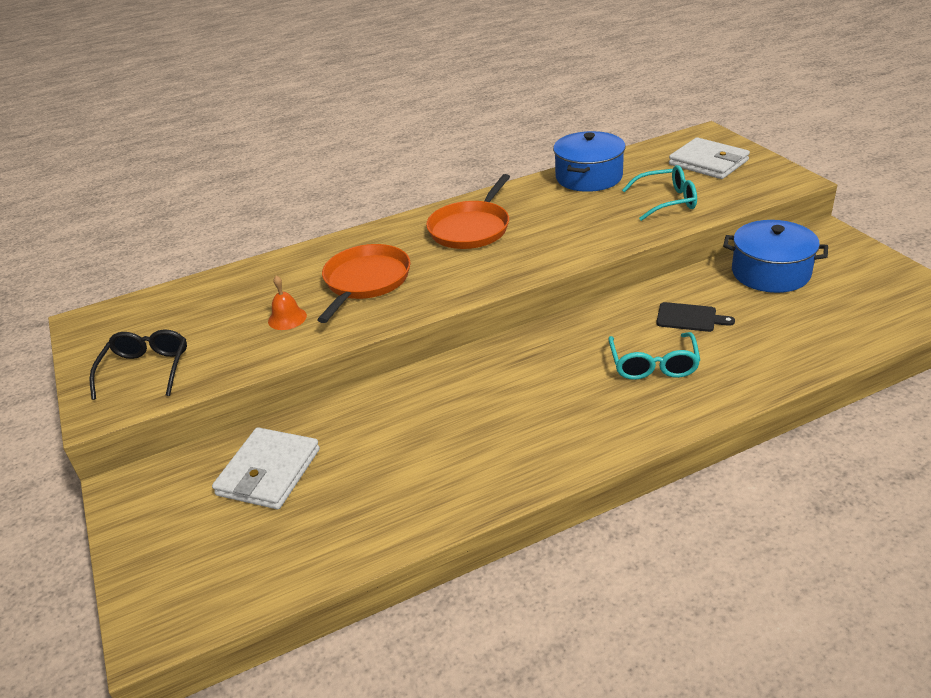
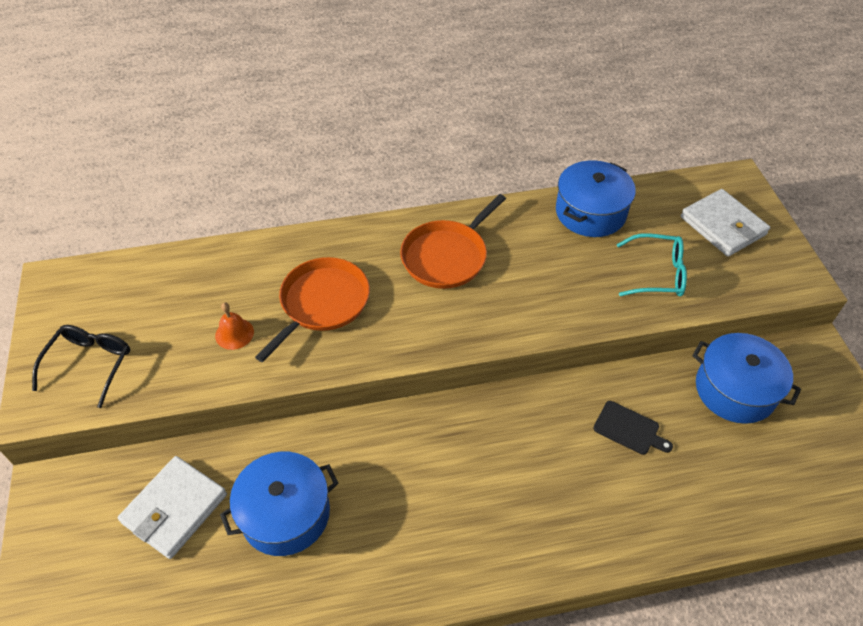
camera: 10 degrees right, 15 degrees up
(385, 449) = (285, 513): none -> blue pot
(653, 365) = (570, 483): turquoise glasses -> none

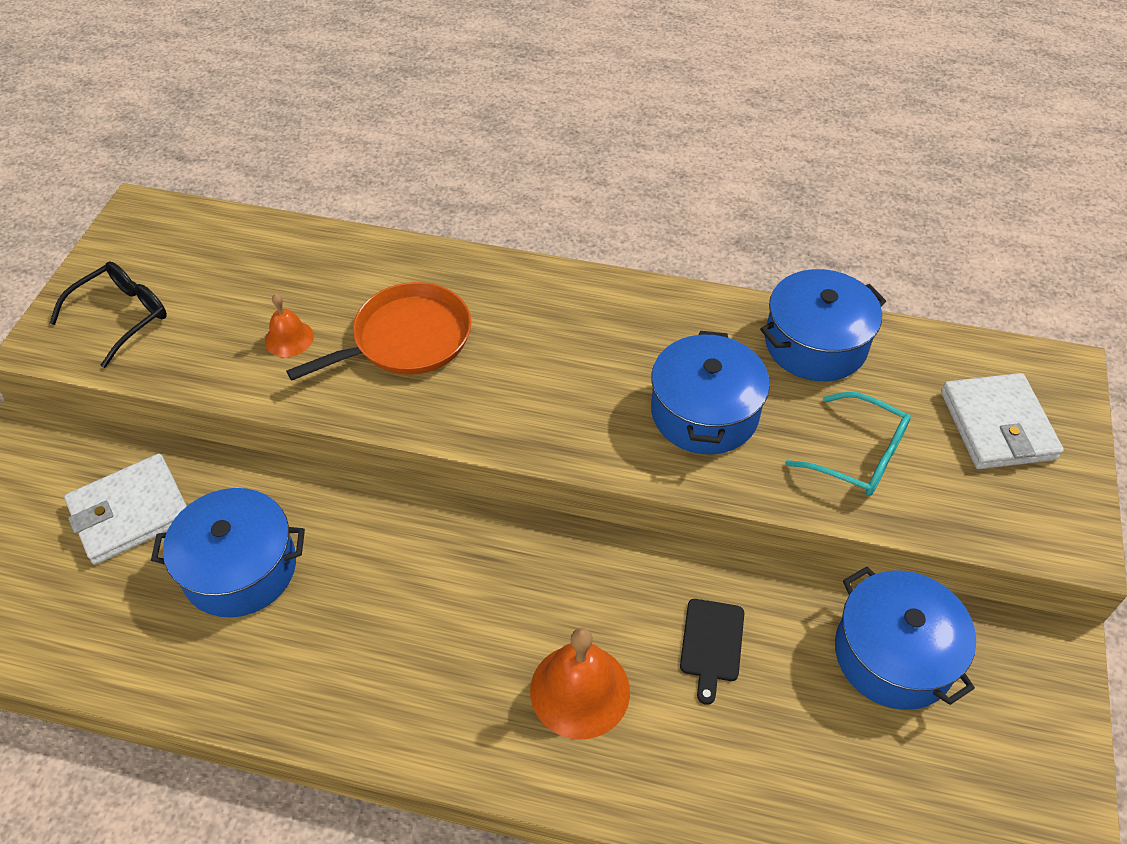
camera: 25 degrees right, 0 degrees up
(447, 256) = (590, 335): orange pan -> none
(550, 281) = (704, 412): none -> blue pot
(567, 494) = (580, 690): none -> orange bell
(629, 429) = (711, 644): black cutting board -> black cutting board turned 45 degrees clockwise

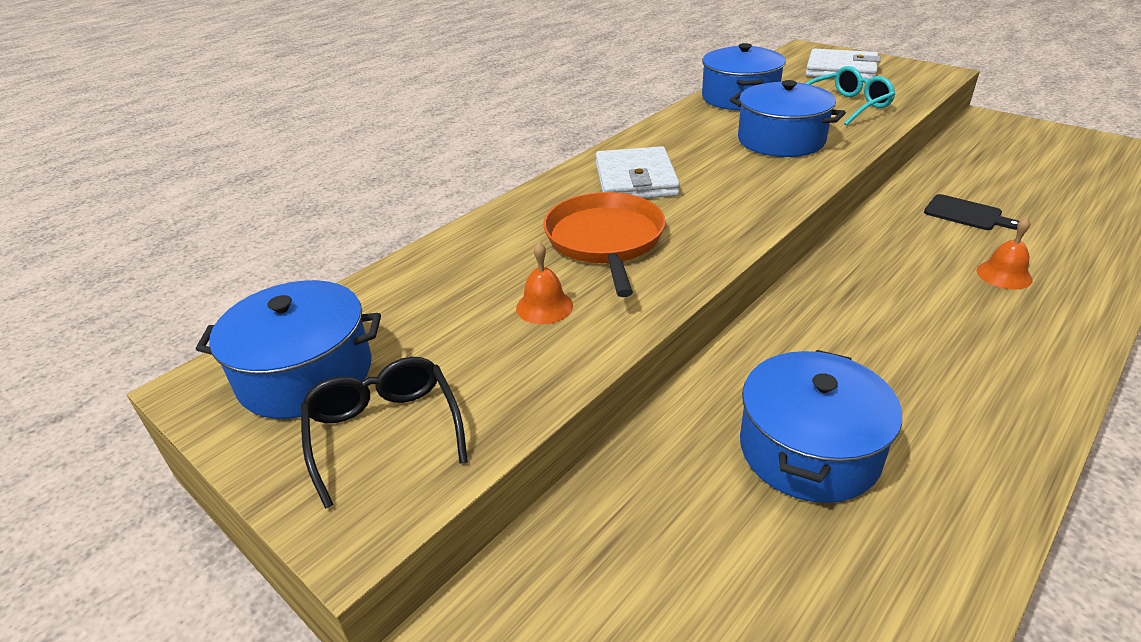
camera: 60 degrees left, 15 degrees down
(130, 512) = (678, 537): white wallet -> white wallet (636, 180)
(580, 690) = (1004, 275): orange bell -> orange bell, size x0.58
(894, 654) = (985, 159): blue pot -> blue pot (306, 374)

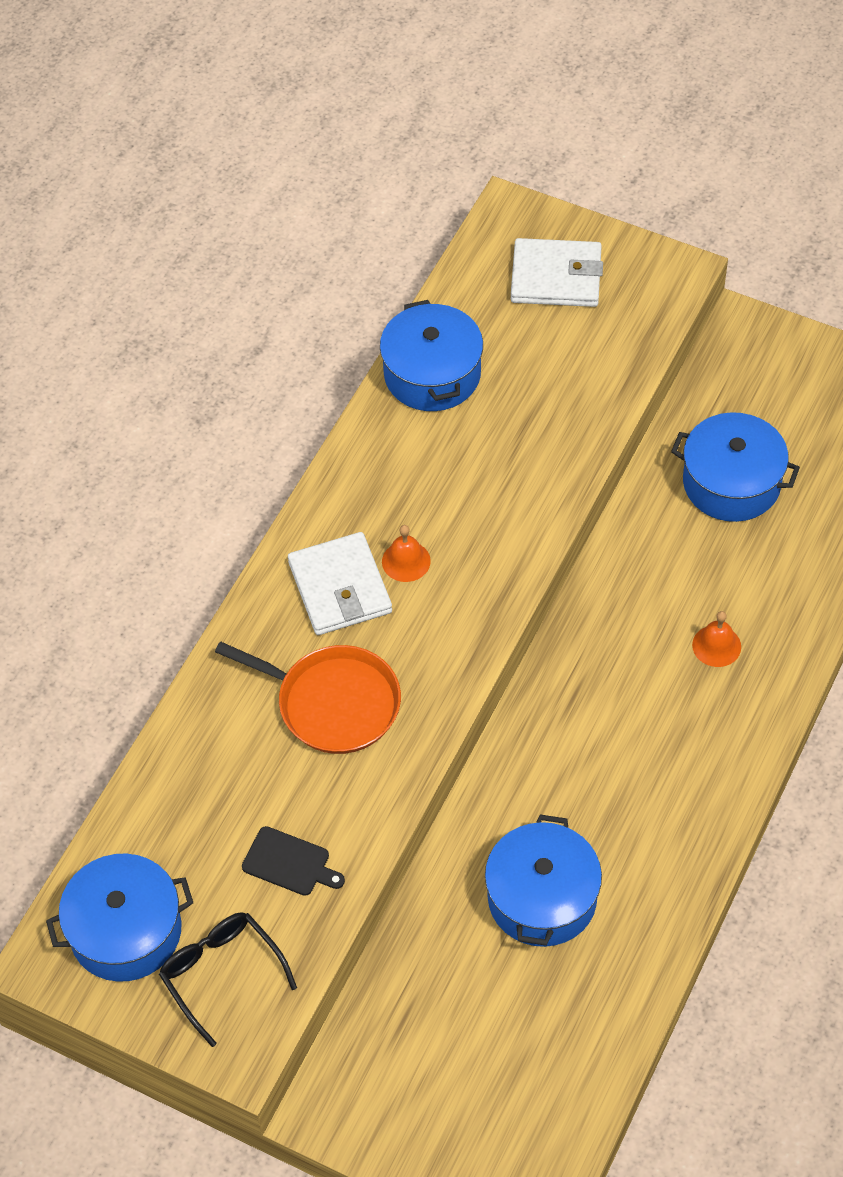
camera: 15 degrees left, 20 degrees up
(544, 306) = (301, 810): orange bell -> orange bell (406, 561)
(605, 240) = (333, 703): orange pan -> orange pan turned 135 degrees clockwise
(781, 140) = (490, 477): blue pot -> blue pot (731, 483)
(847, 105) = (564, 380): turquoise glasses -> none
(966, 214) = (693, 545): black cutting board -> black cutting board (290, 863)

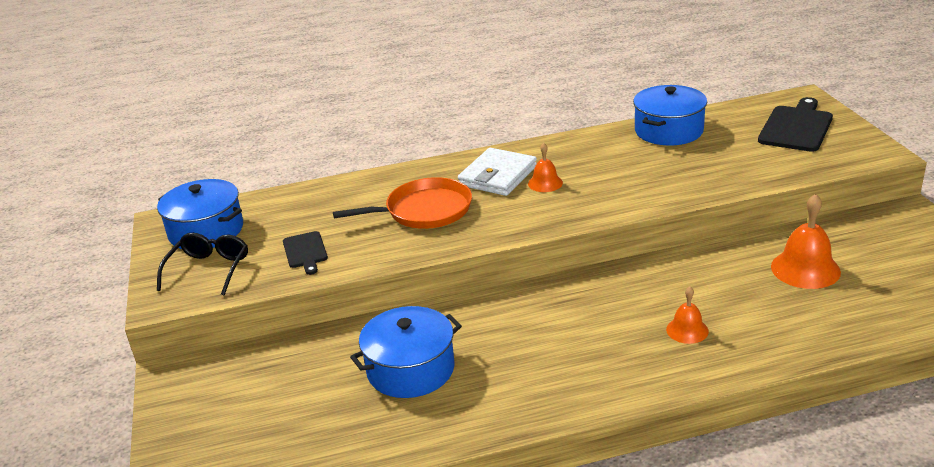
camera: 50 degrees right, 25 degrees down
(333, 703) = (424, 211): orange pan -> orange pan turned 90 degrees counterclockwise
(556, 277) = (796, 127): white wallet -> black cutting board
(731, 483) = (805, 269): blue pot -> orange bell

